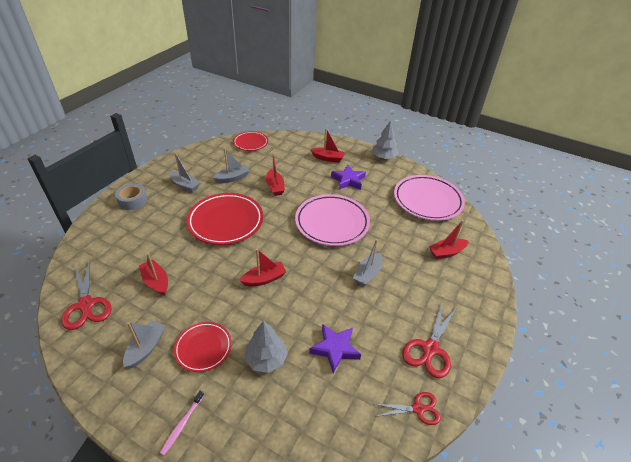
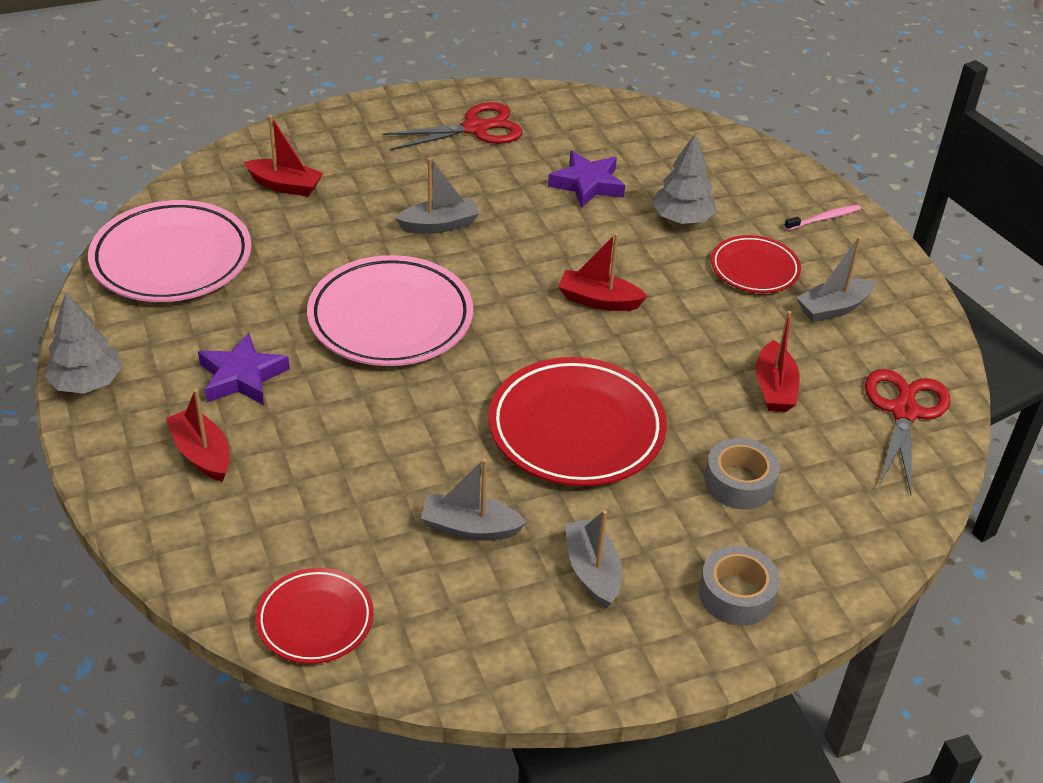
camera: 140 degrees left, 0 degrees up
(150, 234) = (739, 482): none -> grey tape
(275, 187) = (404, 449): red boat -> none
(418, 409) = (558, 106): red scissors -> none

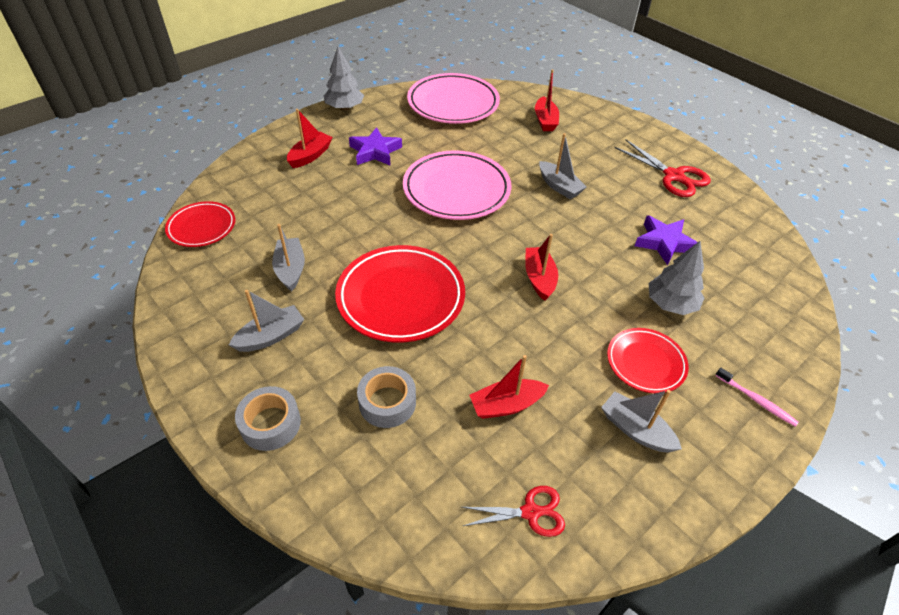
camera: 70 degrees right, 5 degrees up
(904, 412) = (530, 512): red scissors -> red scissors, size x0.63

